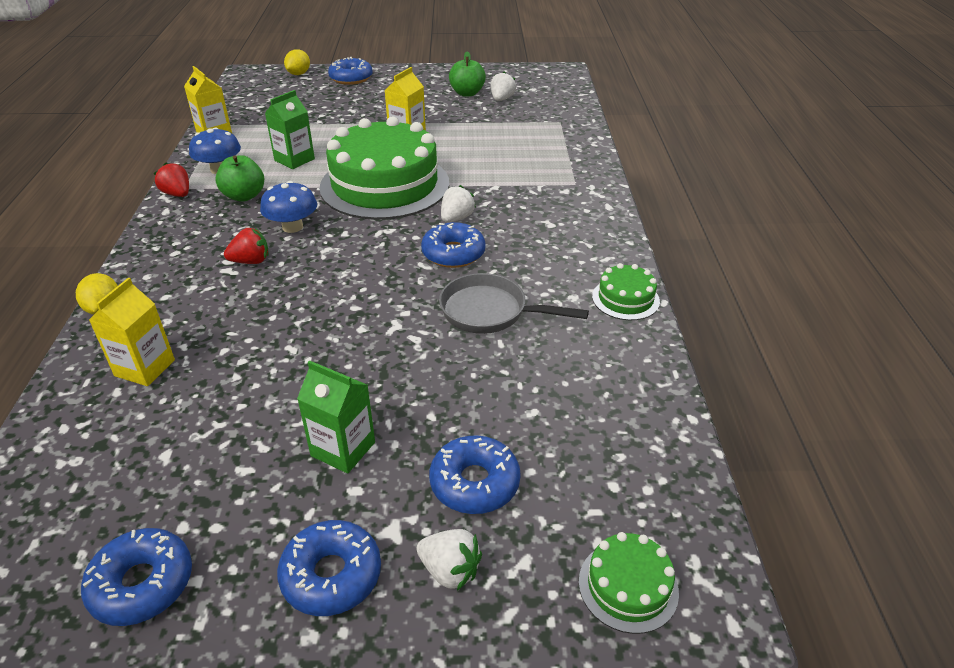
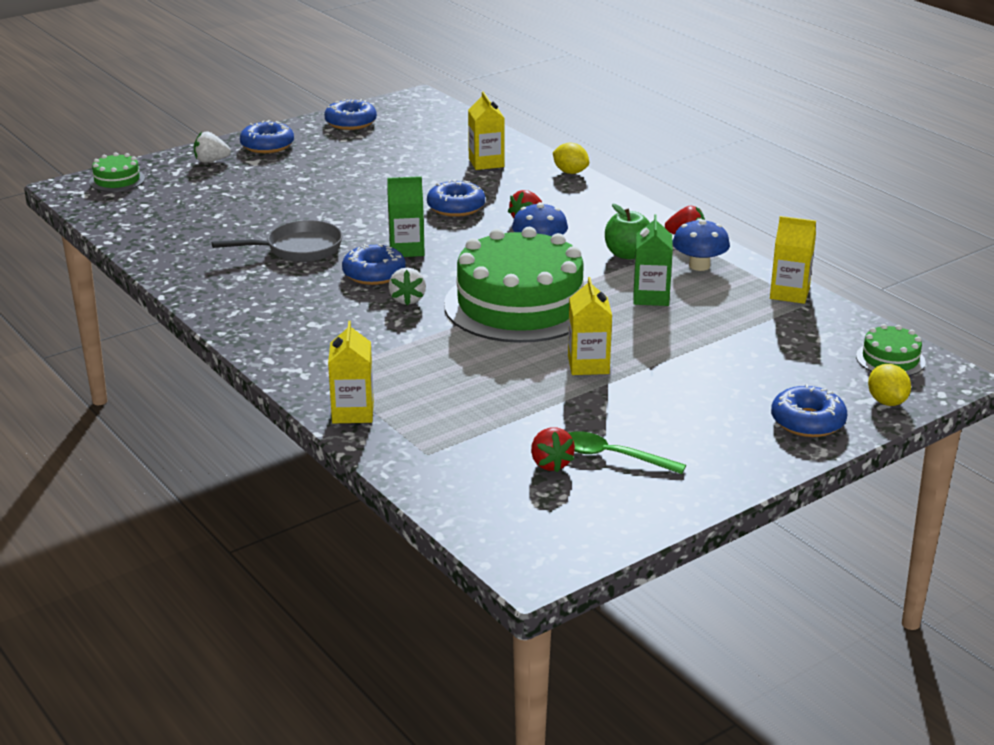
camera: 145 degrees right, 10 degrees down
(343, 449) = (315, 173): green carton -> green carton (406, 249)
(467, 93) = (612, 456): green apple -> green spoon
(474, 483) = (226, 184): blue donut -> blue donut (456, 207)
(501, 99) = (550, 464): white strawberry -> red strawberry
(581, 153) = (353, 412): none -> yellow carton
(625, 299) = (195, 289): green cake -> green cake (890, 359)

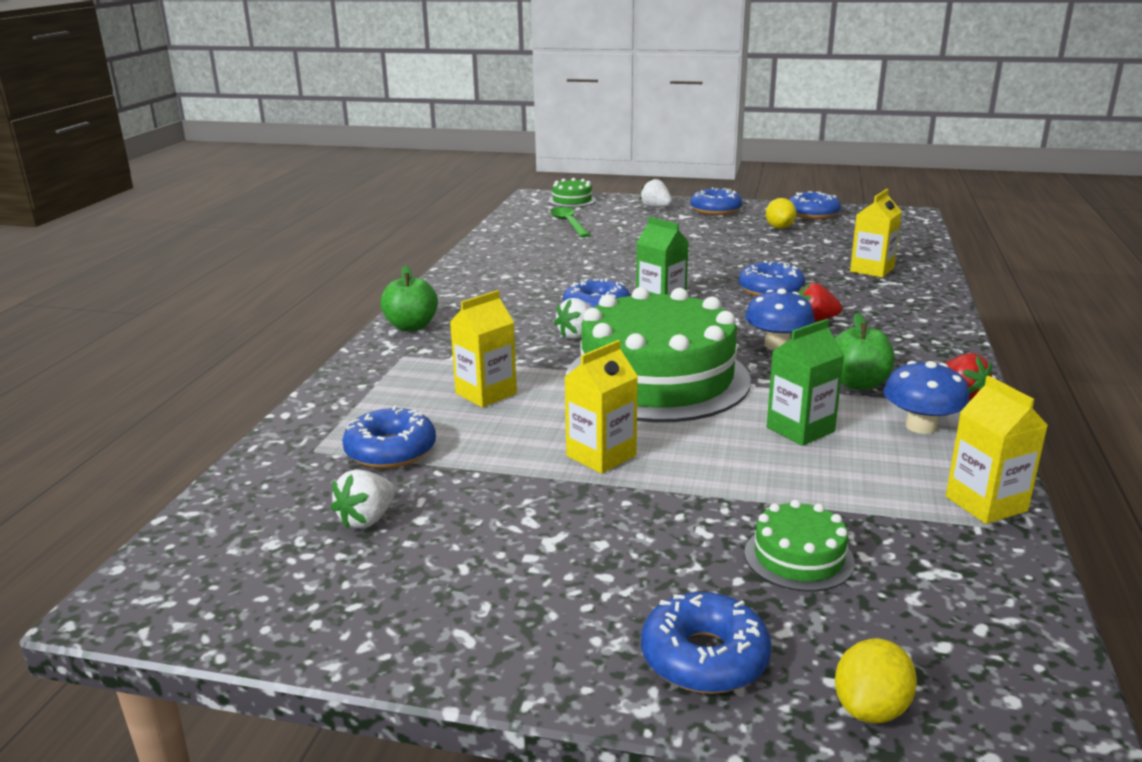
camera: 50 degrees right, 5 degrees down
(274, 350) = (411, 327): none -> green apple
(298, 249) = (583, 274): grey pan -> none
(353, 412) = (348, 391): yellow carton -> yellow carton (486, 393)
(473, 427) = (391, 451): none -> blue donut
(550, 464) = (367, 519): red strawberry -> white strawberry
(570, 172) = (943, 301): yellow lemon -> yellow lemon (779, 227)
(612, 456) = (427, 549): green spoon -> green spoon (568, 223)
(890, 359) = (990, 657): green cake -> green cake (799, 557)

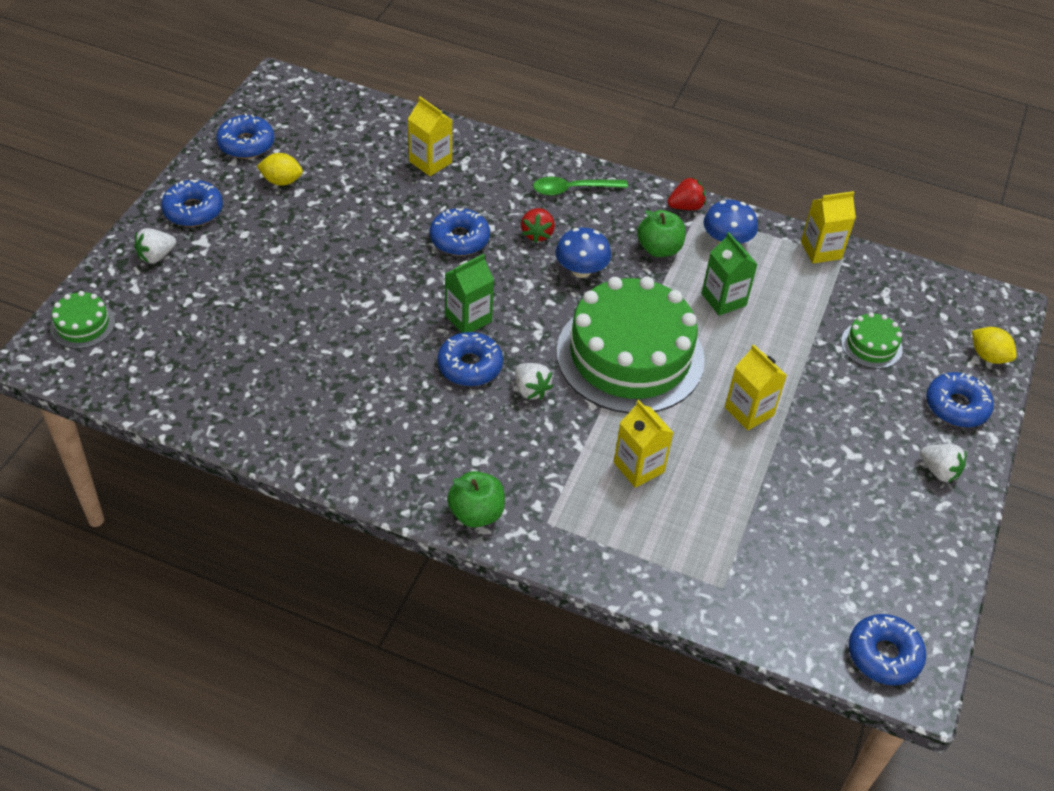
camera: 85 degrees left, 25 degrees up
(367, 519) = (824, 551): white strawberry -> white strawberry (939, 471)
(391, 451) = (729, 535): blue donut -> blue donut (884, 655)
(568, 223) = (183, 343): green spoon -> green spoon (572, 189)

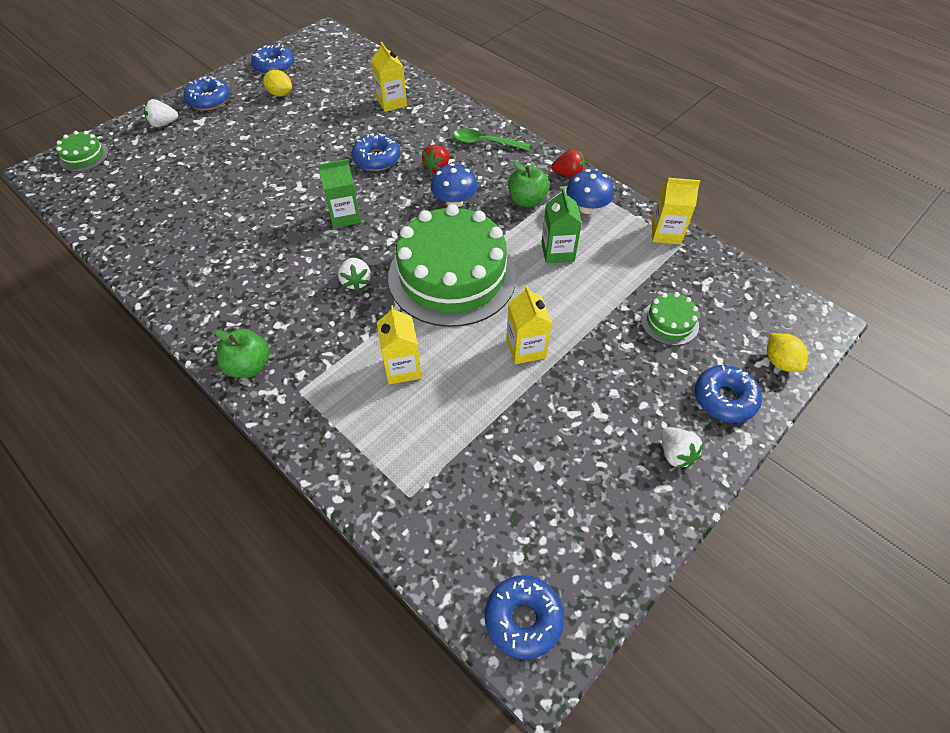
camera: 25 degrees right, 5 degrees up
(470, 366) = (322, 251): blue donut -> none

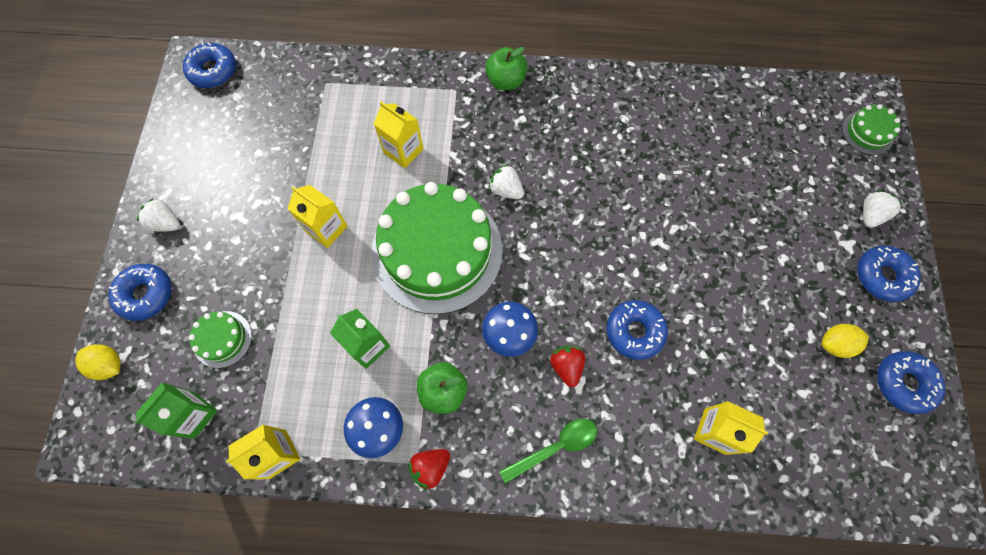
camera: 140 degrees right, 15 degrees up
(345, 216) = (585, 242): green carton -> green carton (194, 415)

